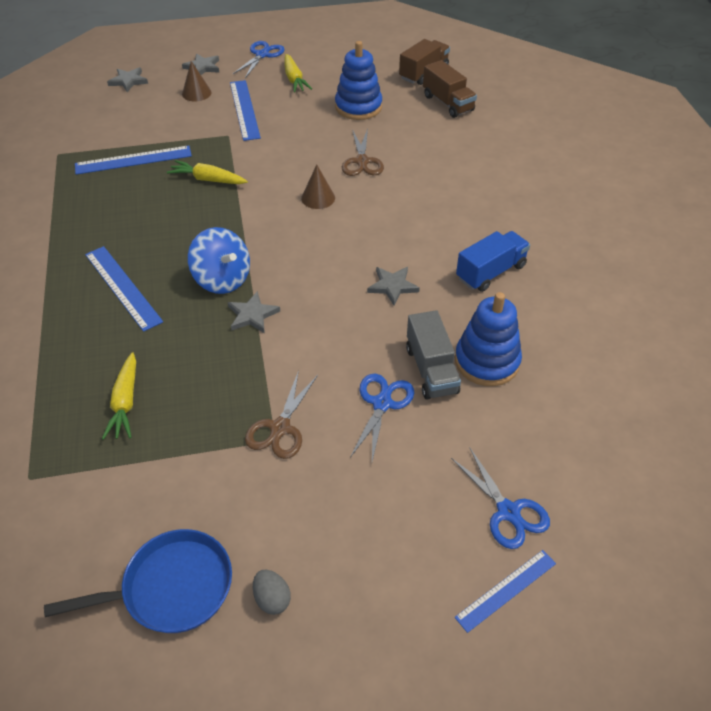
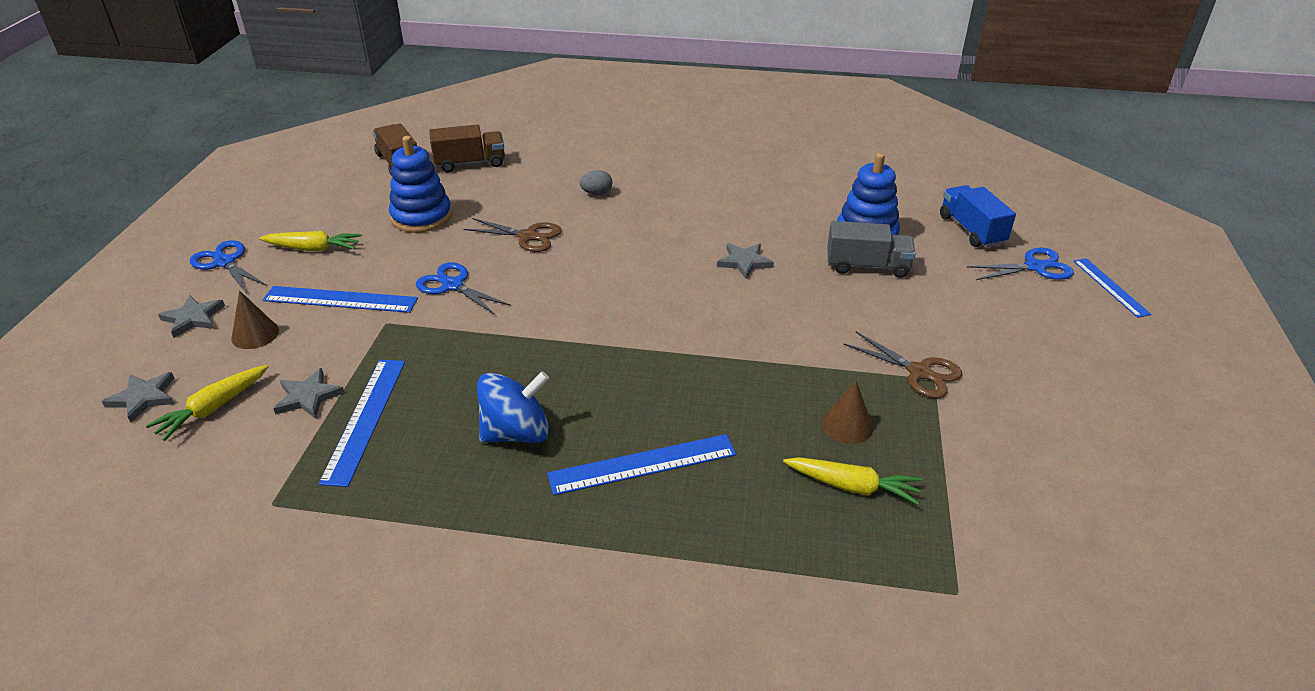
camera: 70 degrees left, 10 degrees down
(171, 588) = (1115, 482): blue pan -> none
(208, 180) = (469, 355): yellow carrot -> yellow carrot (213, 408)
(222, 279) = (673, 374): blue spinning top -> blue spinning top (516, 433)
(252, 315) = (745, 362): grey star -> grey star (308, 397)
(272, 599) = (1124, 415): grey egg -> grey egg (596, 193)
(318, 198) = (571, 278): brown cone -> brown cone (847, 425)
(382, 403) = (901, 303): blue scissors -> blue scissors (452, 285)
(490, 272) = (752, 205): blue truck -> blue truck (971, 230)

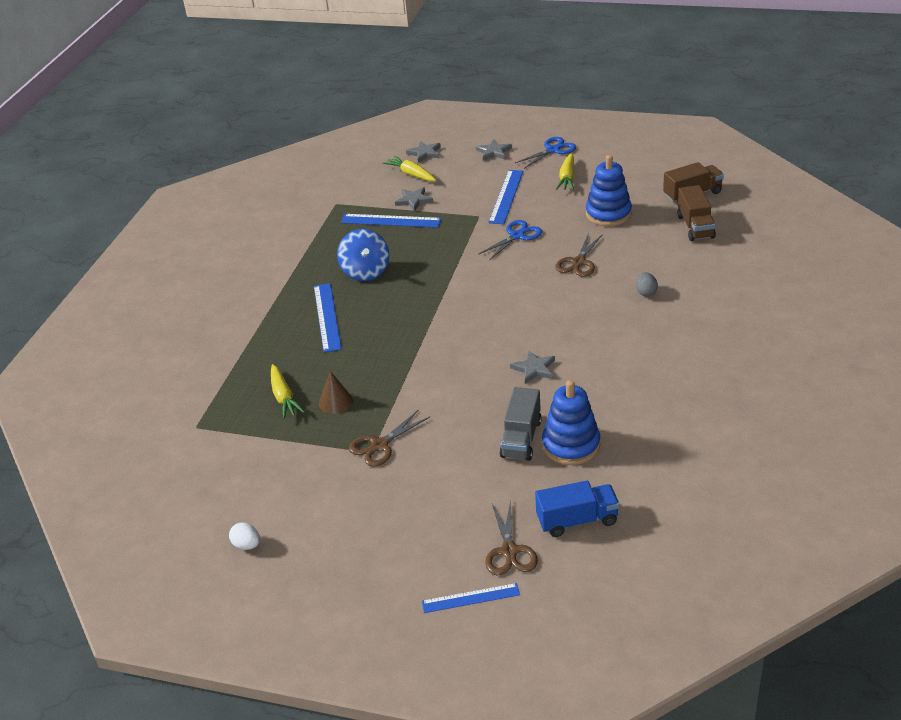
camera: 100 degrees right, 0 degrees up
(255, 334) = (474, 174): brown cone -> none
(852, 486) = (284, 397): yellow carrot -> yellow carrot turned 45 degrees counterclockwise
(1035, 267) = (509, 551): blue scissors -> brown scissors
(1156, 474) = (247, 545): none -> white egg

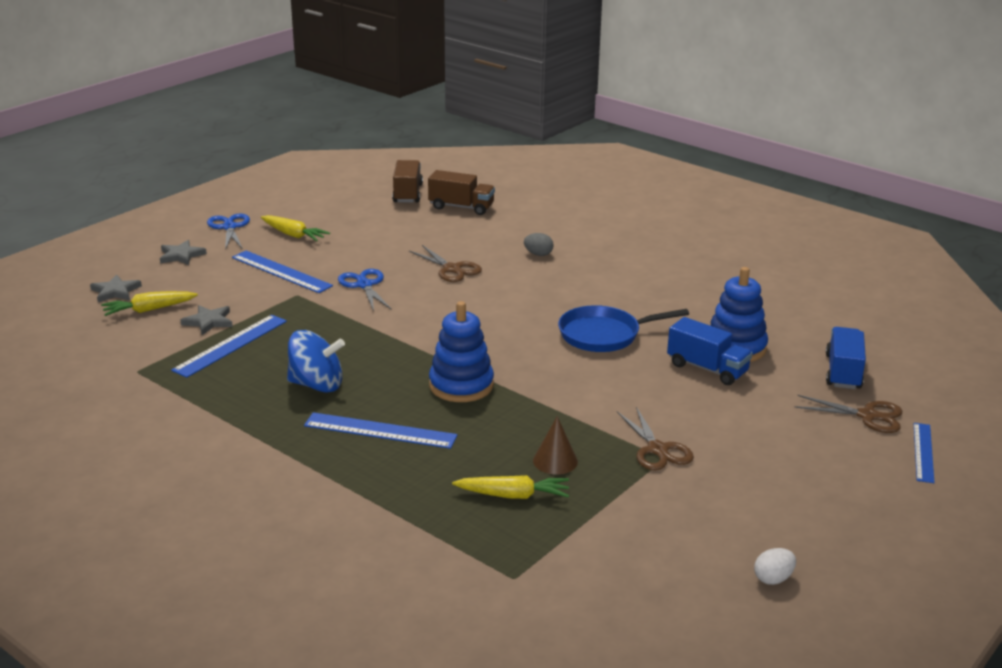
camera: 70 degrees left, 10 degrees down
(521, 438) = (707, 369): grey truck -> blue truck
(534, 369) = (604, 335): grey star -> blue pan
(608, 214) = (387, 235): blue stacking toy -> blue stacking toy (461, 385)

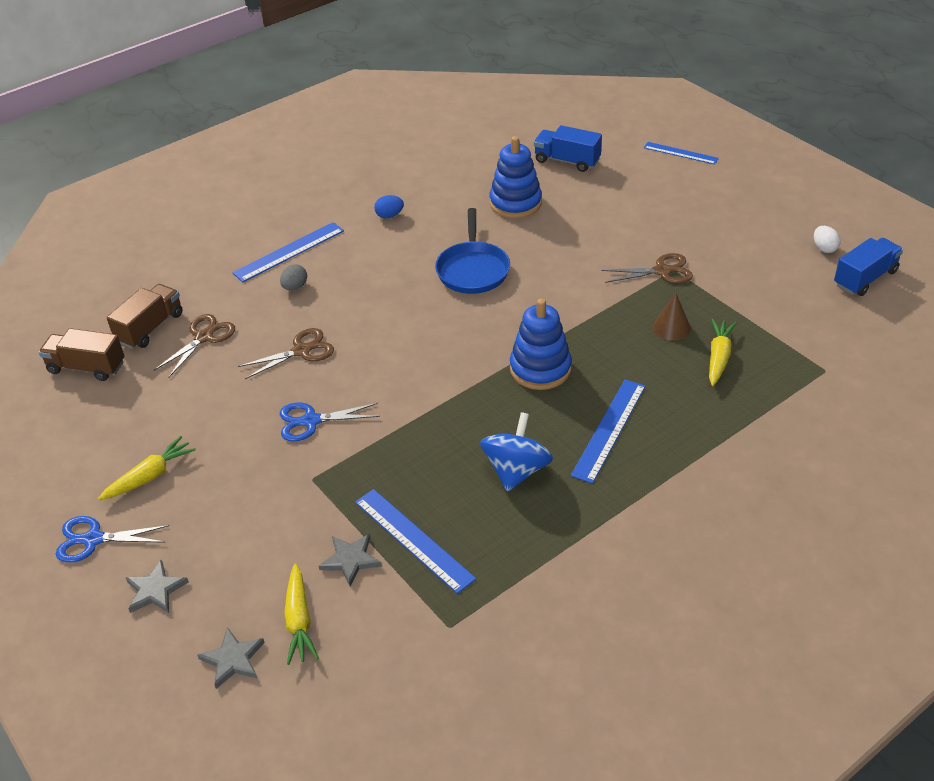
camera: 75 degrees left, 15 degrees up
(281, 271) = (247, 490): blue ruler -> blue ruler (289, 252)
(671, 283) = (389, 215): none -> blue egg
(707, 369) = (545, 224): blue truck -> blue truck (865, 278)
(868, 416) = (630, 164): brown scissors -> brown scissors (204, 337)

